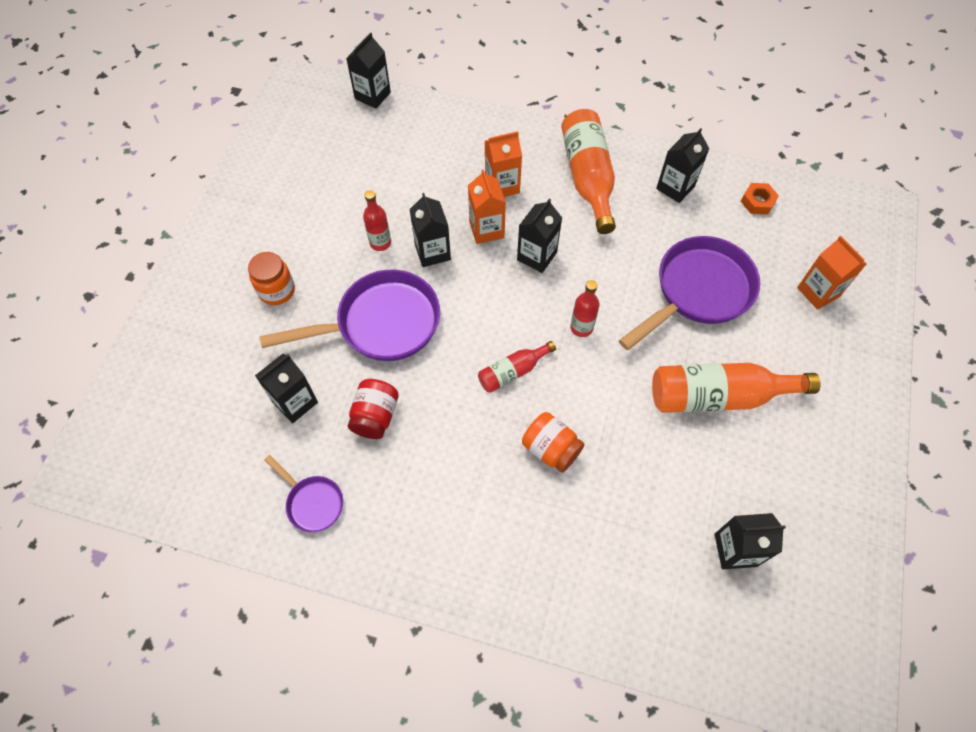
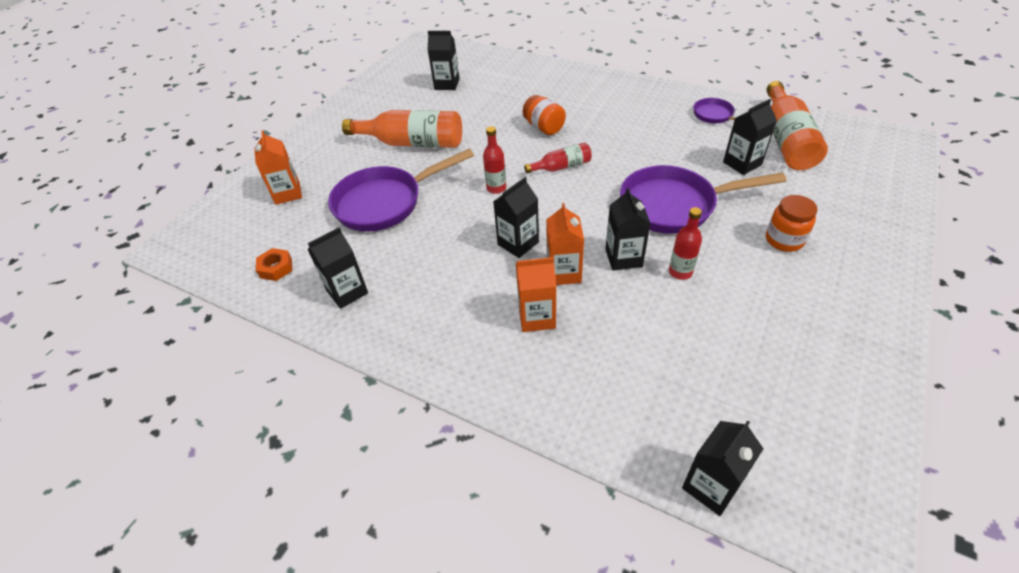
camera: 165 degrees left, 15 degrees down
(375, 416) = (674, 151): red jar -> none
(588, 178) = (435, 314): orange bottle -> orange bottle (786, 140)

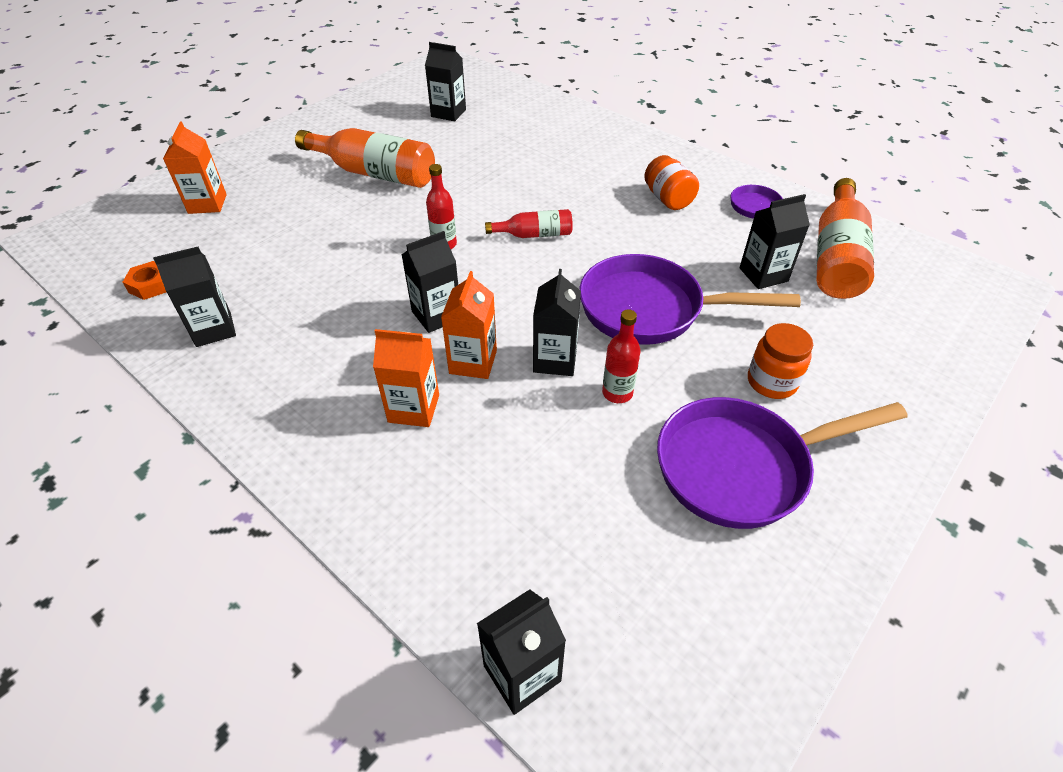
camera: 10 degrees right, 0 degrees up
(385, 203) = (308, 236): purple pan -> purple pan (742, 467)
(544, 127) = (537, 184): orange jar -> orange jar (668, 199)

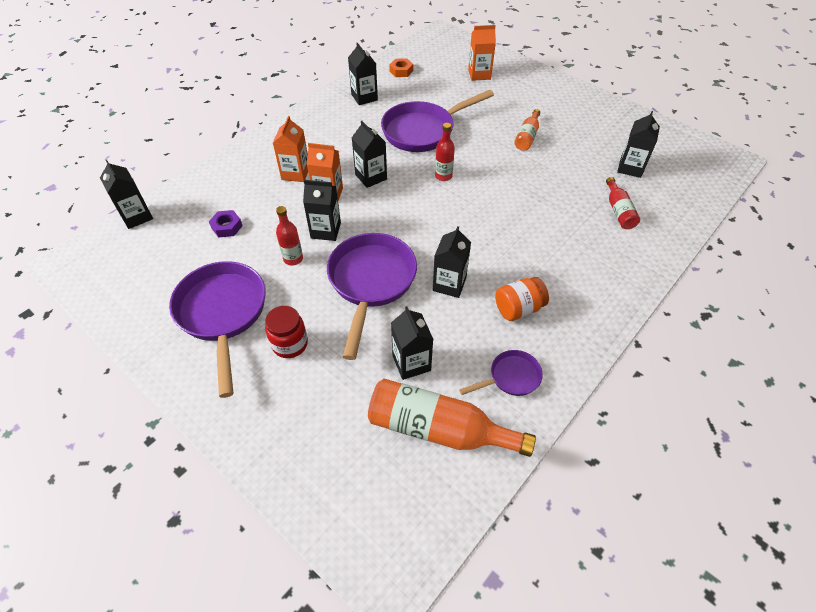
camera: 90 degrees right, 5 degrees up
(335, 262) = (423, 131): none -> purple pan
(375, 173) = (527, 137): orange bottle -> orange bottle, size x0.53
(534, 235) = (458, 221): red bottle -> red bottle (618, 211)
(550, 493) = (227, 227): none -> purple nut
(641, 244) = (449, 284): none -> black carton
(771, 382) = (290, 344): orange jar -> red jar

